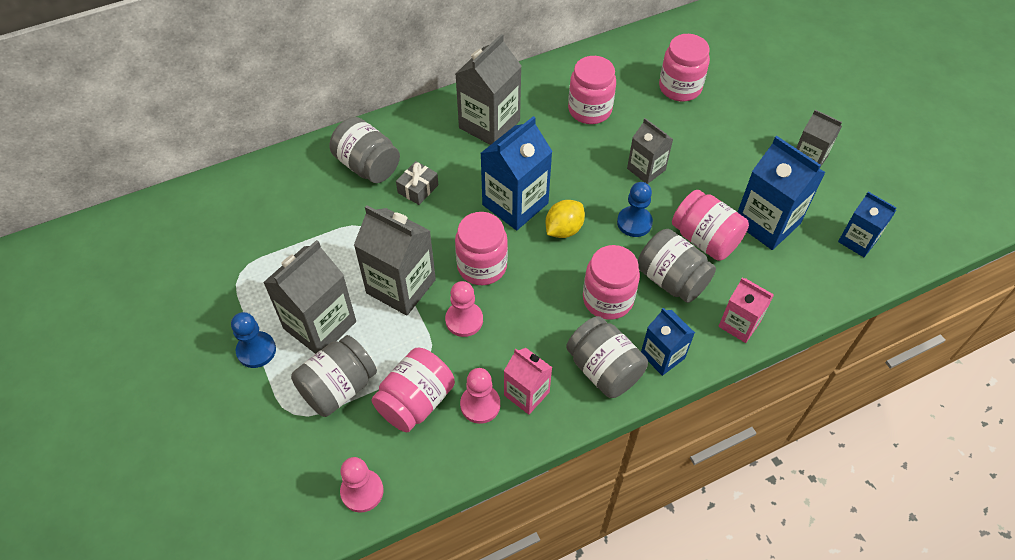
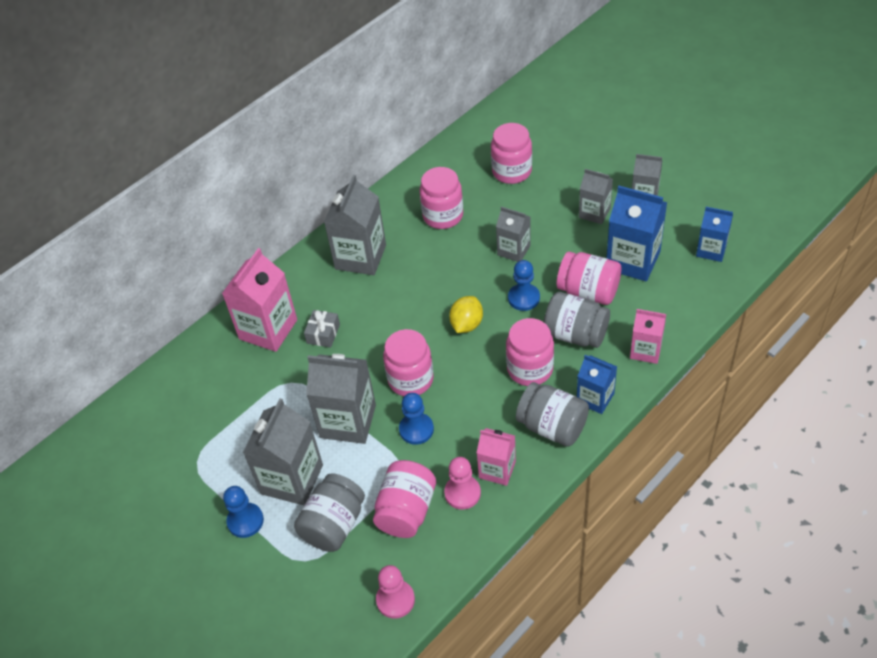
camera: 15 degrees left, 5 degrees down
(367, 165) = (268, 329): grey jar -> pink carton
(464, 320) = (416, 429): pink pawn -> blue pawn
(515, 204) = (415, 317): blue carton -> none
(747, 158) = (594, 213): none -> grey carton

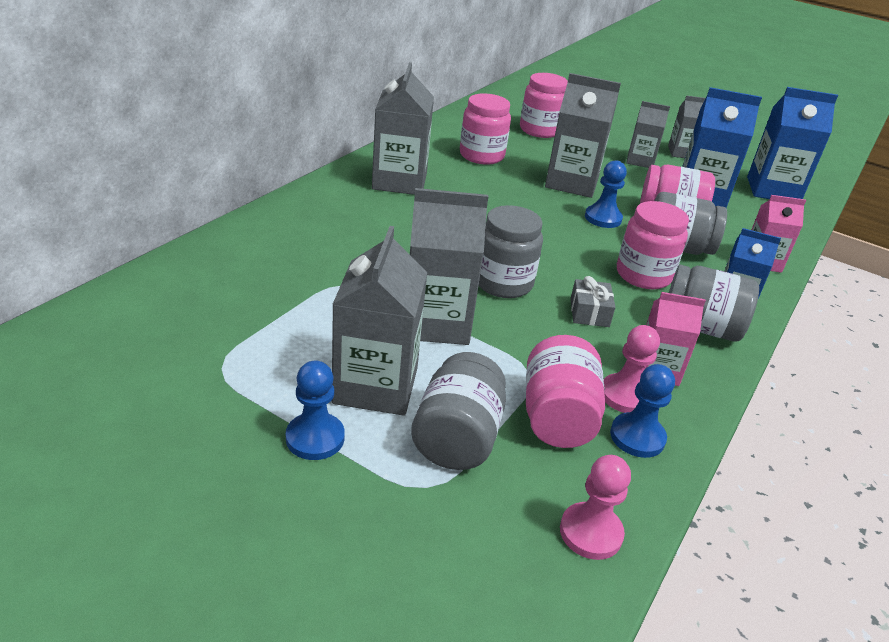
camera: 20 degrees left, 15 degrees down
(268, 329) = (300, 236): pink carton -> none
(323, 334) = (375, 241): grey gift -> grey gift (589, 312)
(410, 379) = (503, 283): pink jar -> grey jar
(416, 429) = (532, 330): blue pawn -> blue pawn (637, 437)
(466, 324) = (549, 237): yellow lemon -> none
(513, 250) = (571, 183): grey carton -> grey carton, size x1.66
(711, 250) = (773, 190): blue carton -> blue carton, size x1.66

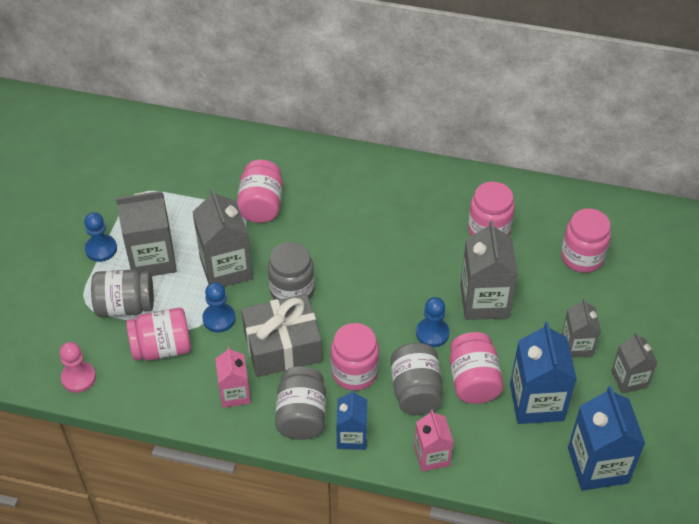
camera: 75 degrees right, 15 degrees up
(342, 267) = (261, 205): none -> pink jar
(399, 181) = (401, 194): grey carton -> none
(589, 312) = (282, 346): grey gift -> grey gift, size x2.16
(625, 395) = (198, 379): pink pawn -> none
(637, 437) = (162, 390): blue pawn -> blue pawn (219, 318)

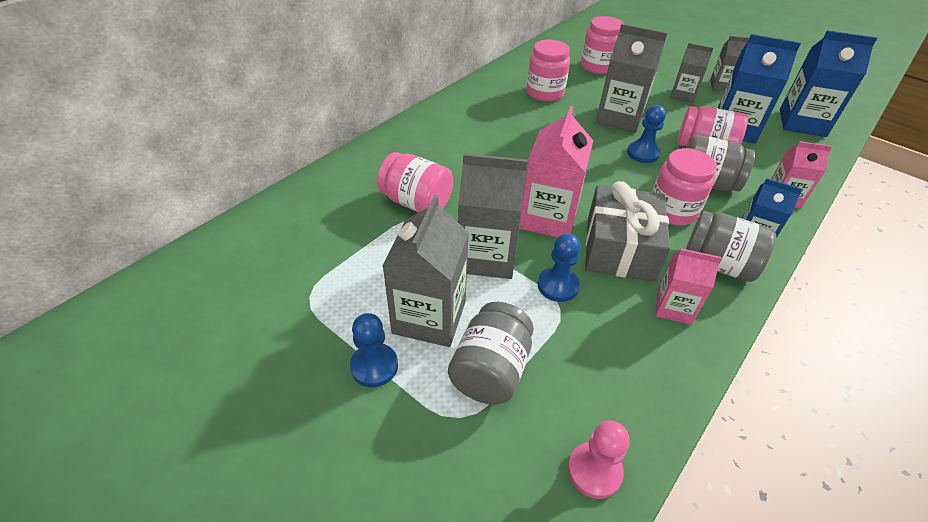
camera: 65 degrees left, 5 degrees down
(162, 348) = (579, 353): pink jar -> none
(292, 291) = (548, 218): grey jar -> pink carton

